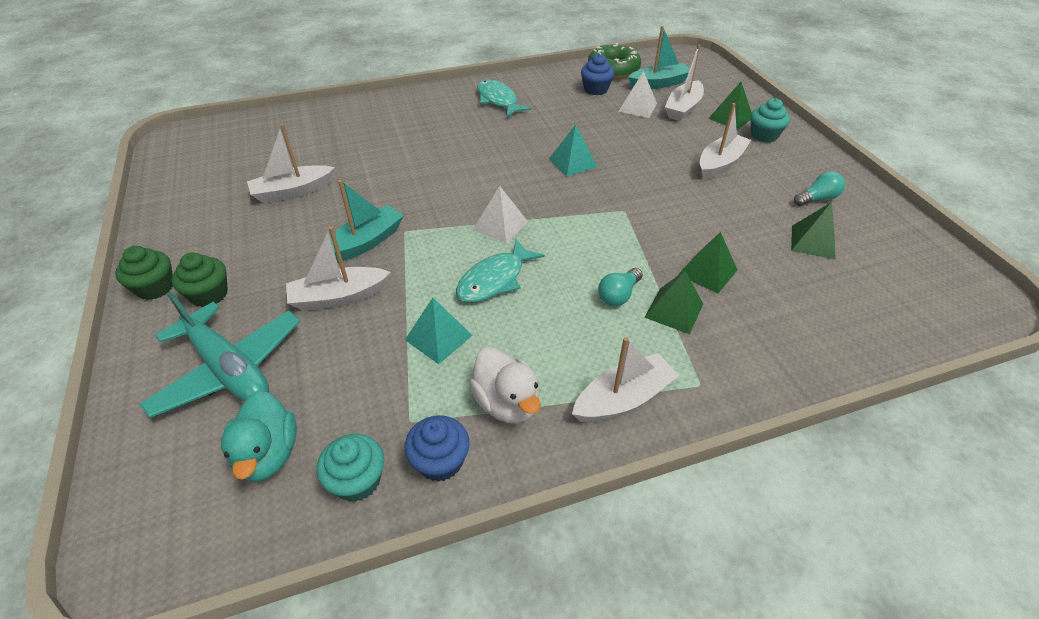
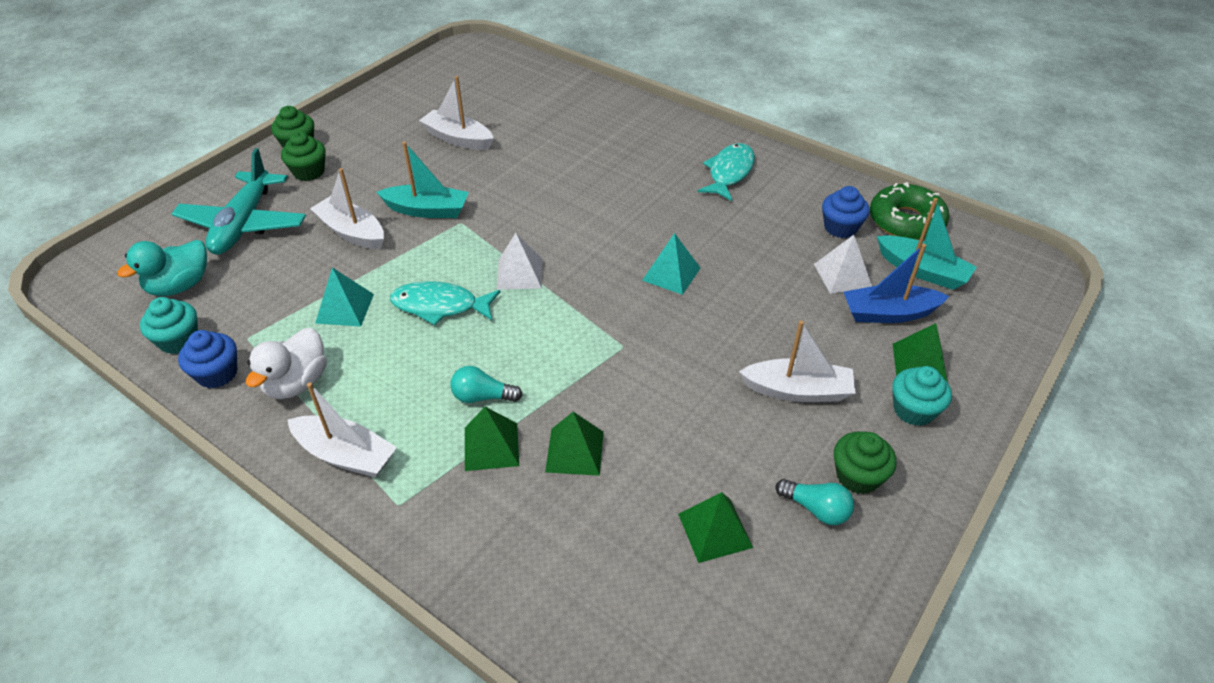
camera: 55 degrees right, 0 degrees up
(683, 108) = (889, 313): white boat -> blue boat
(801, 174) = (857, 476): none -> green cupcake

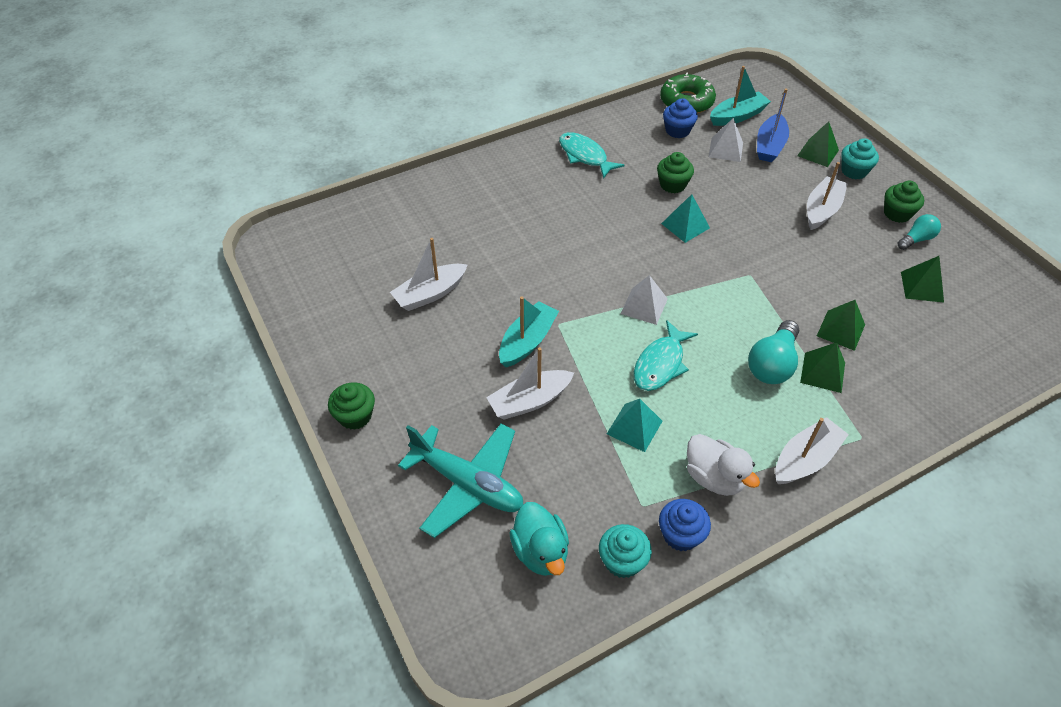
camera: 65 degrees left, 5 degrees up
(309, 172) = (410, 416): green cupcake -> green cupcake (672, 185)
(482, 396) = (772, 364): turquoise light bulb -> turquoise light bulb, size x1.62

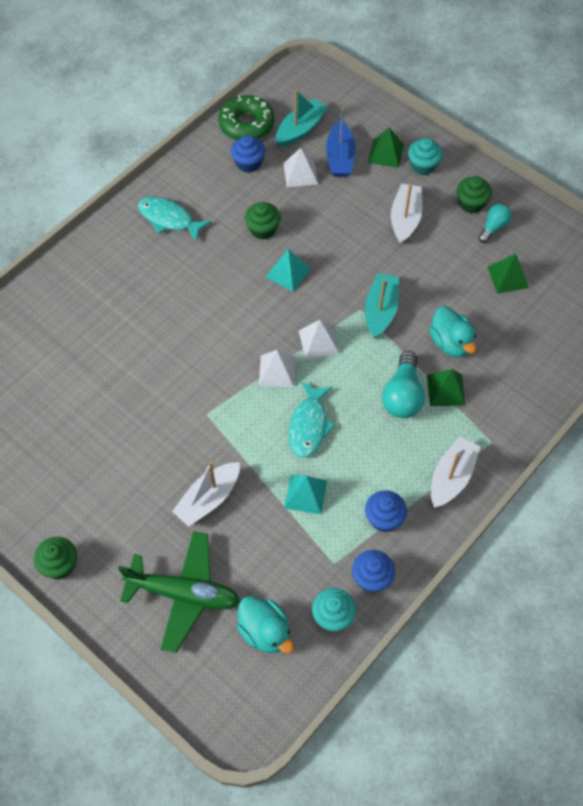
camera: 20 degrees left, 10 degrees up
(430, 294) = (78, 419): white boat -> none
(468, 484) = (183, 594): turquoise plane -> green plane
(527, 341) = (185, 440): turquoise boat -> turquoise boat (380, 311)
(696, 292) = (318, 342): none -> white pyramid
(714, 477) = (384, 518): white duck -> blue cupcake
(840, 330) = (451, 343): green pyramid -> turquoise duck

